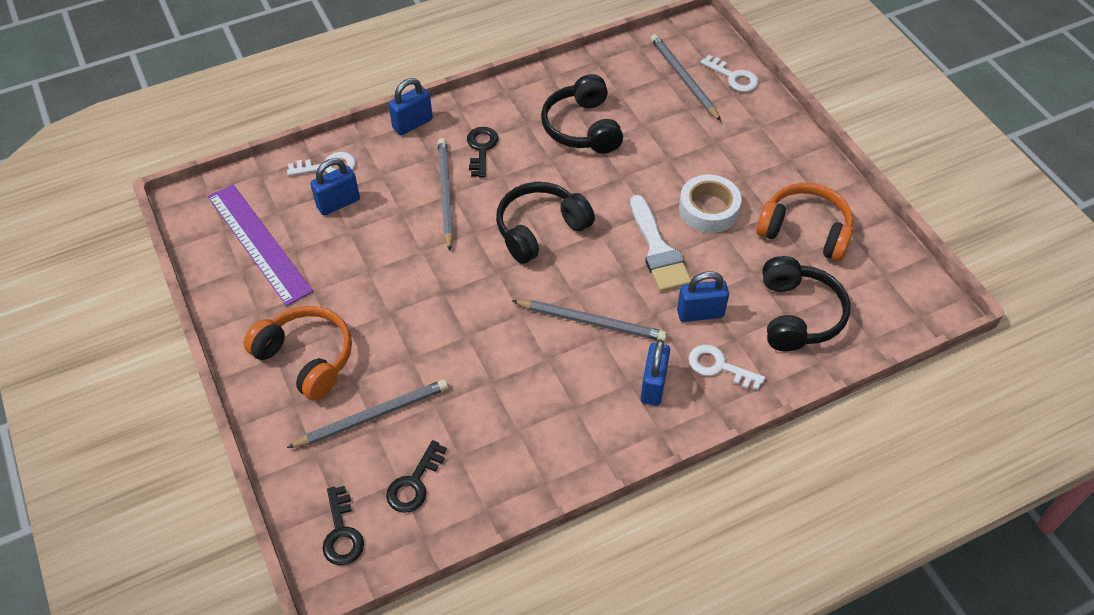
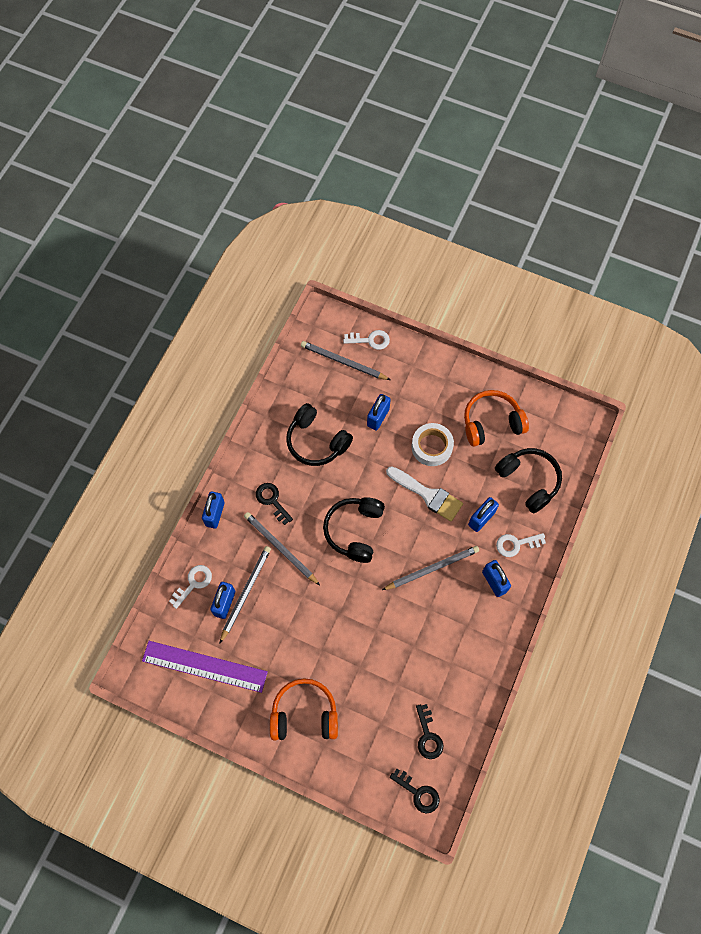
camera: 40 degrees left, 15 degrees up
(372, 416) = (371, 717): grey pencil -> grey pencil (245, 593)
(673, 147) = (378, 417): none -> blue padlock

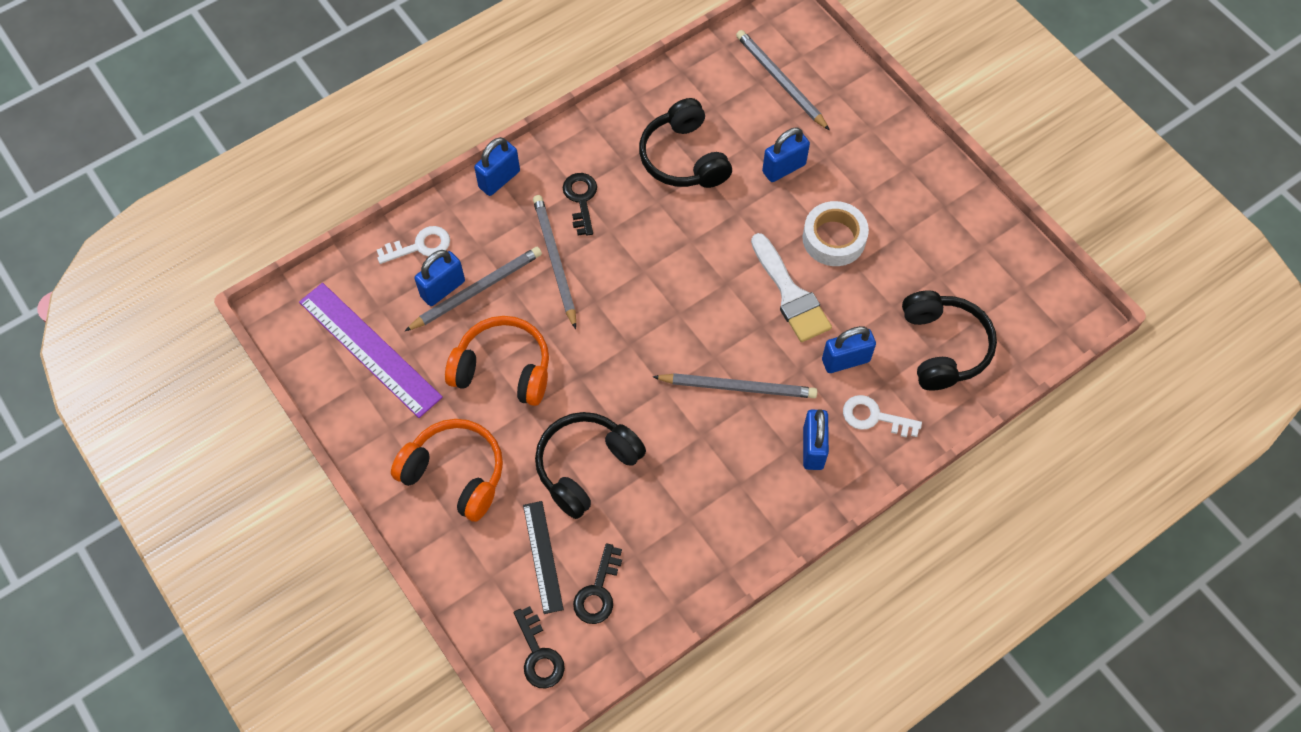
camera: 30 degrees right, 5 degrees down
(354, 531) = (664, 288): black headphones -> black headphones (586, 466)
(370, 340) = (833, 72): white key -> none
(385, 734) = (543, 556): none -> black ruler
(491, 423) = (936, 249): orange headphones -> orange headphones (503, 369)

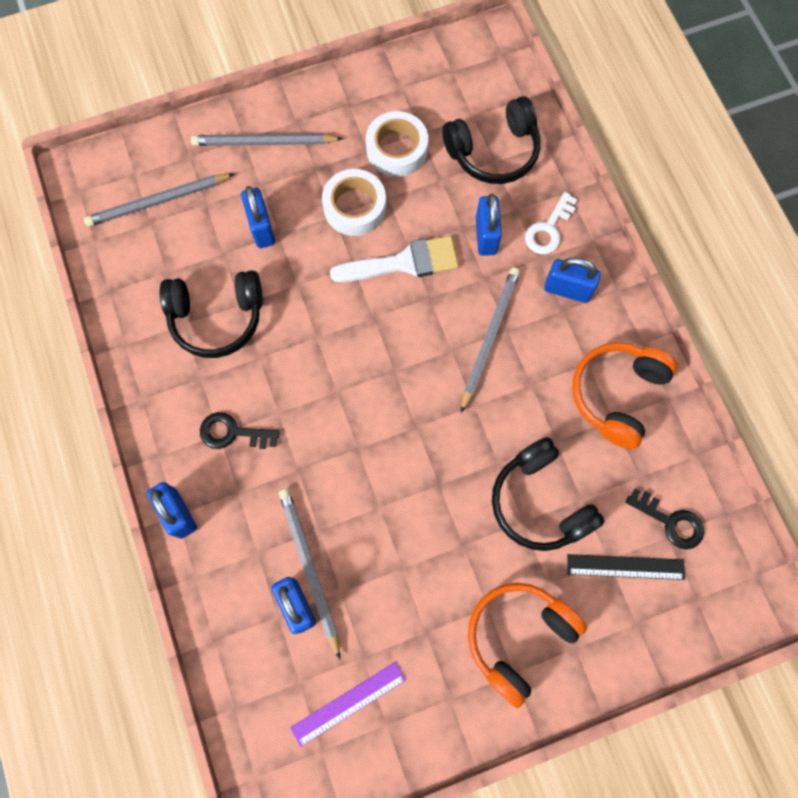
camera: 75 degrees left, 10 degrees up
(370, 349) = (348, 703): purple ruler -> purple ruler, size x0.59
(420, 246) = (235, 620): white key -> none
(503, 369) = (411, 560): orange headphones -> orange headphones (617, 395)
(539, 654) = (724, 593): black key -> none
(555, 261) = (299, 477): grey pencil -> grey pencil (264, 142)
(911, 259) = (397, 149): none -> white tape
(943, 347) = (493, 152): black headphones -> black headphones turned 150 degrees clockwise

